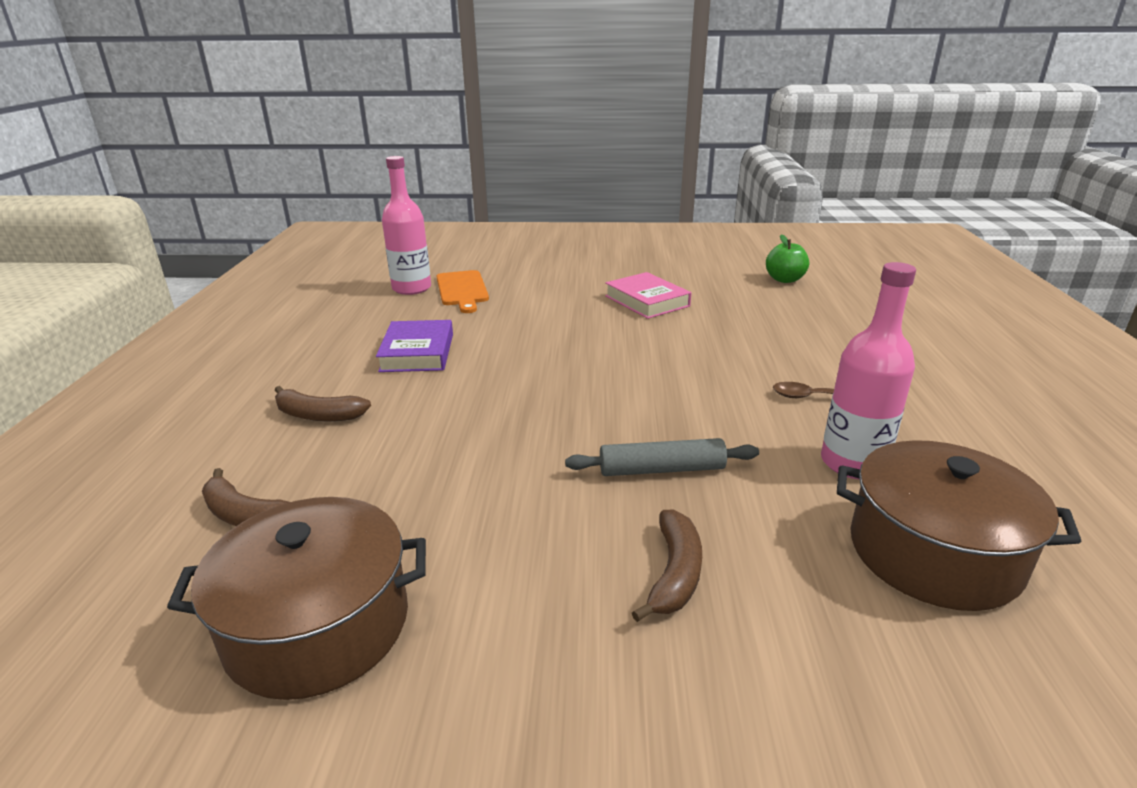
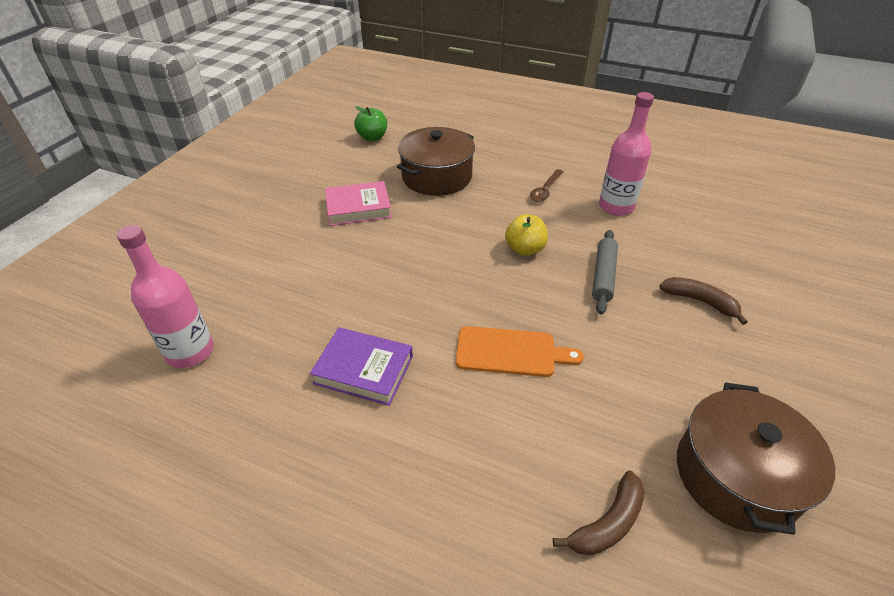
camera: 70 degrees left, 15 degrees up
(318, 415) = (455, 462): brown banana -> none
(462, 290) = (233, 311): orange cutting board -> orange cutting board (510, 352)
(666, 402) = (525, 249): none -> yellow apple
(933, 553) = (692, 215): brown pot -> brown pot (436, 177)

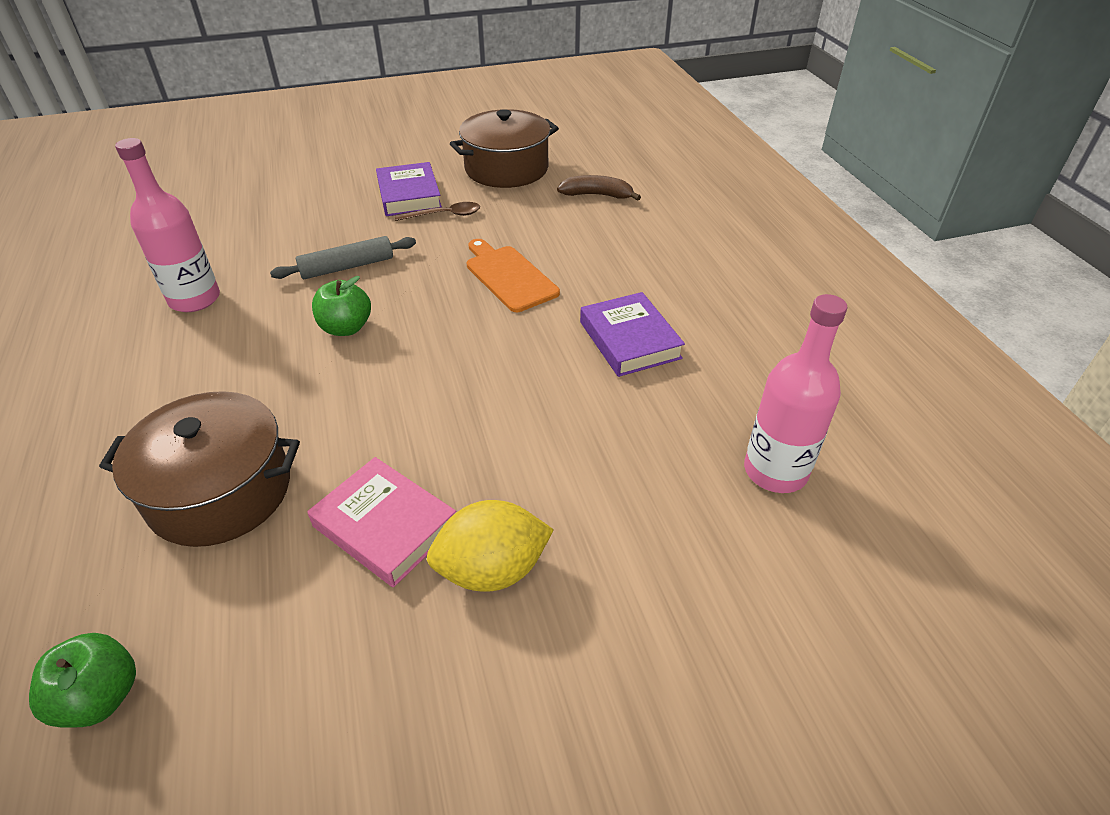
camera: 130 degrees left, 0 degrees up
(296, 224) = (492, 570): none -> yellow lemon
(525, 249) = (346, 328): yellow apple -> green apple
(545, 190) = (189, 365): brown spoon -> brown spoon (444, 215)
(700, 301) = (337, 214): brown banana -> none
(711, 360) = (409, 195): none -> purple book

